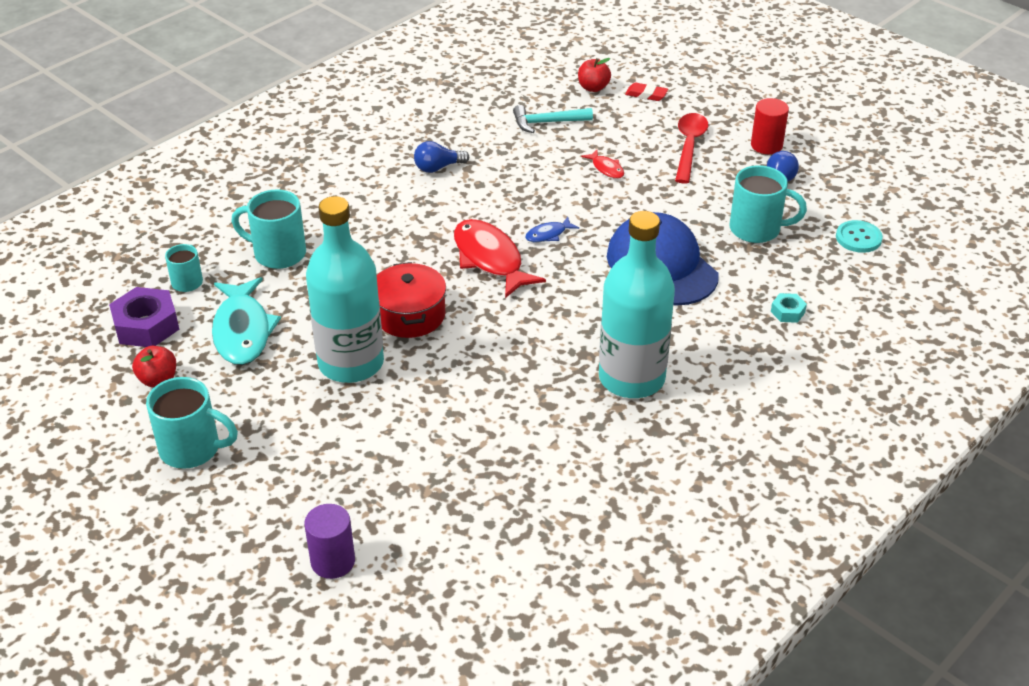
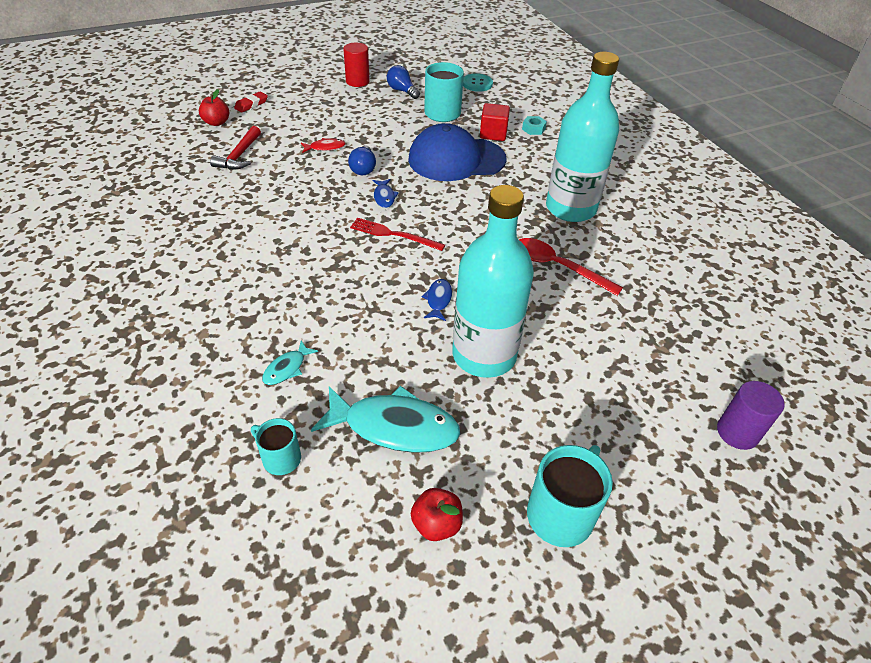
camera: 70 degrees left, 5 degrees up
(146, 326) = (335, 517): purple nut -> none
(278, 253) = (287, 368): turquoise mug -> turquoise fish
(410, 315) = (438, 300): red pot -> blue fish
(438, 168) = (244, 228): blue light bulb -> blue light bulb (363, 168)
(490, 259) = (393, 234): red fish -> red fork
(547, 122) = (239, 156): turquoise hammer -> red hammer
(689, 146) = (331, 107): red spoon -> red spoon (557, 266)
(744, 281) = (493, 134): none -> red cube

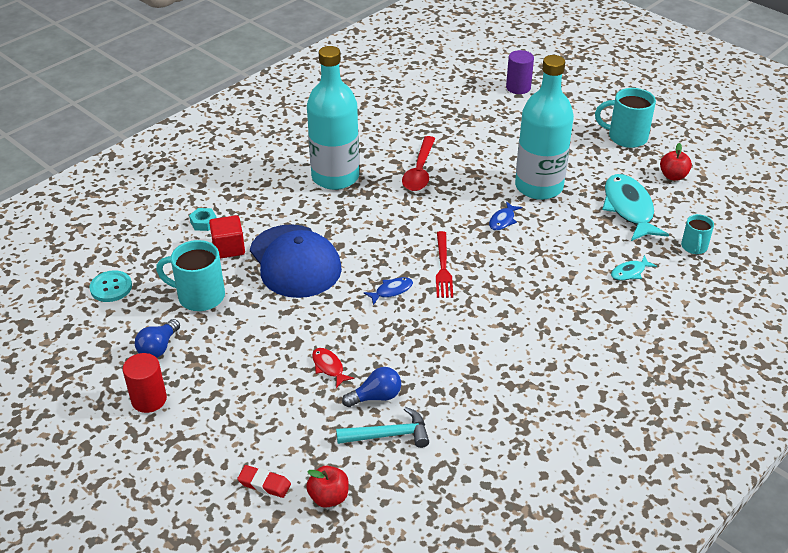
camera: 110 degrees left, 5 degrees down
(239, 156) = (388, 435): red hammer -> turquoise hammer
(287, 368) = (630, 272): turquoise fish -> turquoise fish turned 135 degrees clockwise
(363, 168) = (352, 322): blue light bulb -> blue light bulb (376, 397)
(438, 300) = (503, 220): blue fish -> blue fish turned 45 degrees counterclockwise

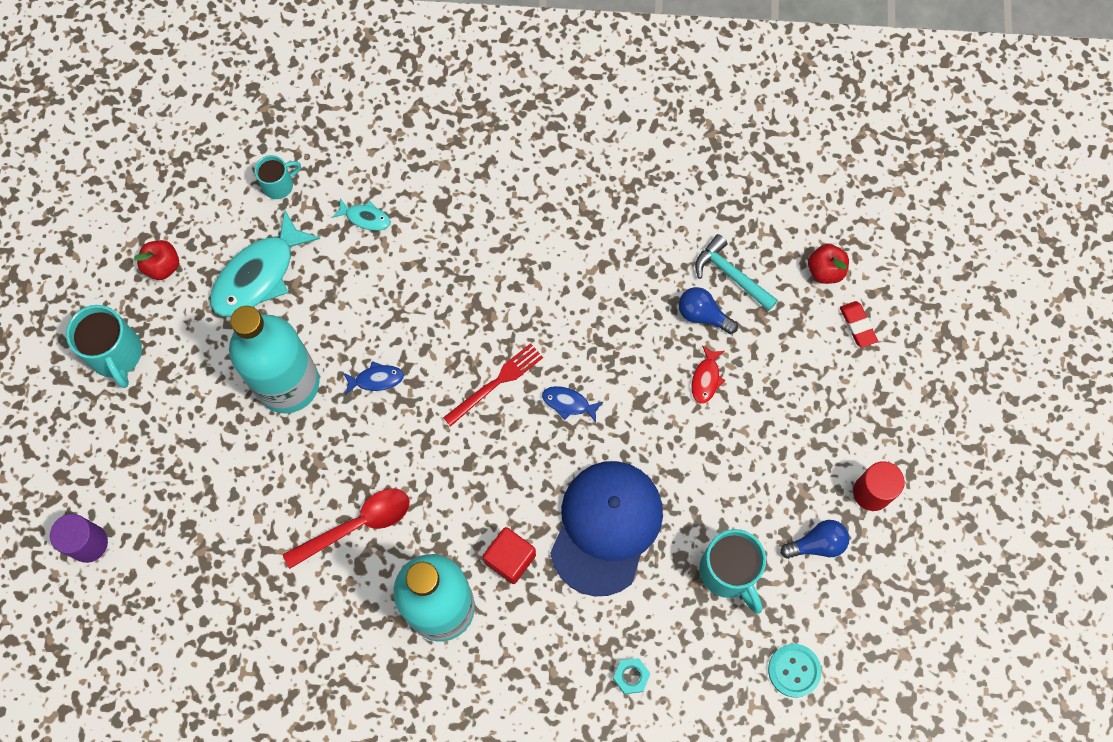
camera: 130 degrees left, 30 degrees up
(228, 248) = (644, 611): red cube -> red cube (510, 559)

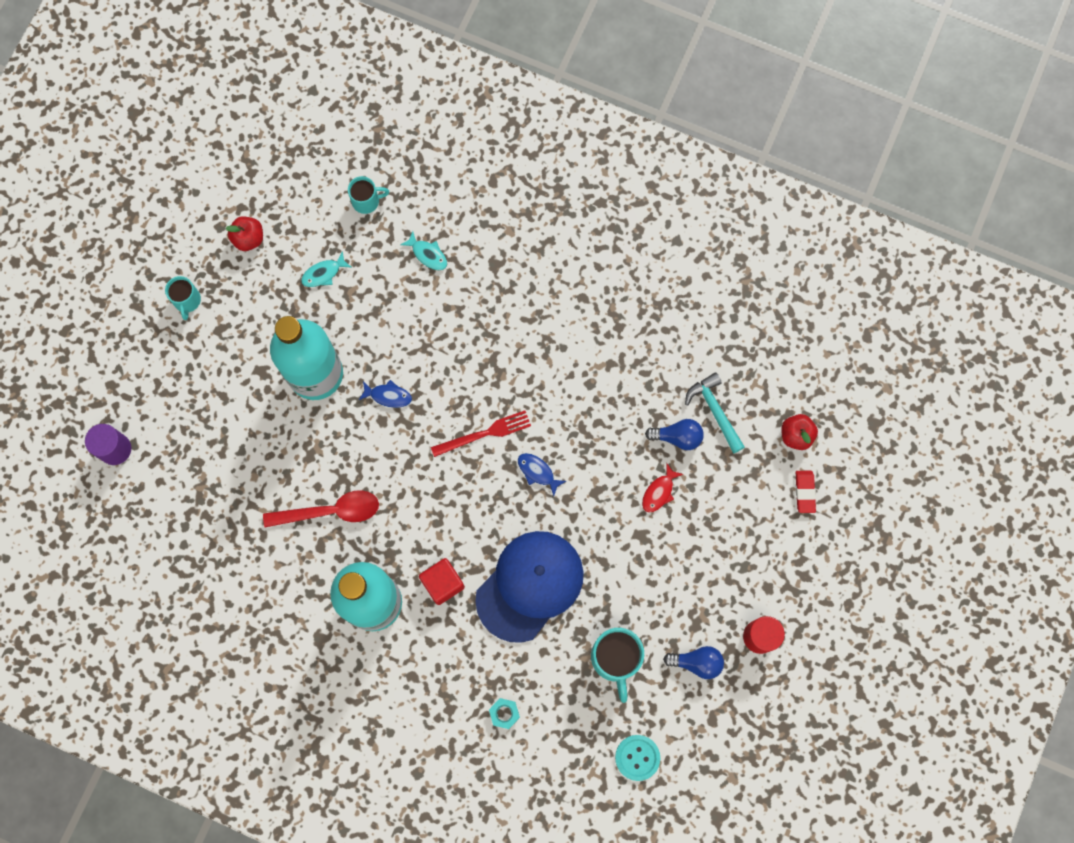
camera: 20 degrees right, 5 degrees up
(116, 355) = (187, 301): turquoise mug -> turquoise mug, size x0.59
(259, 275) = (323, 273): turquoise fish -> turquoise fish, size x0.47
(703, 315) = (677, 437): blue light bulb -> blue light bulb turned 135 degrees clockwise

